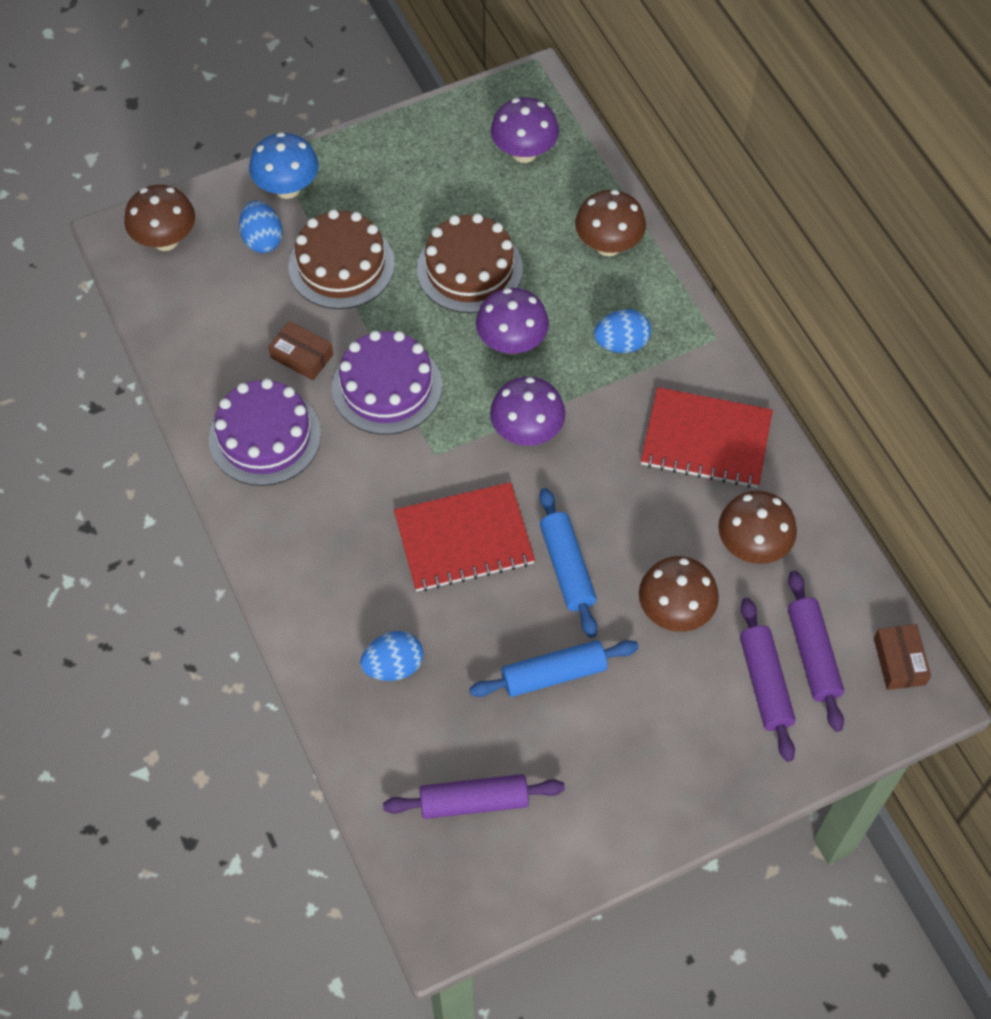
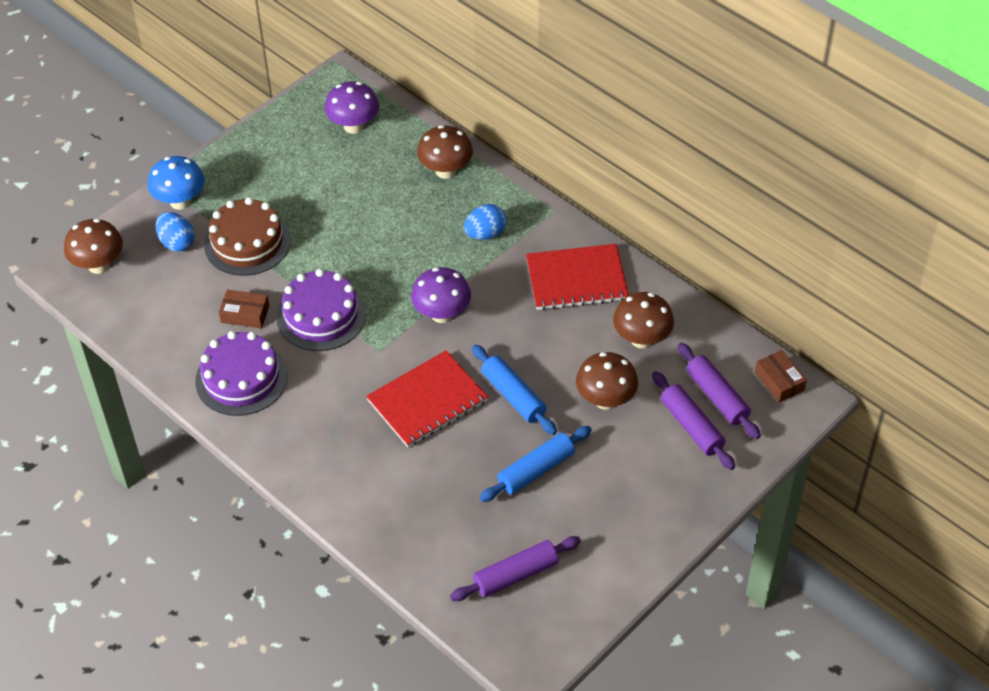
camera: 20 degrees left, 10 degrees down
(393, 666) = (413, 504): blue egg -> none
(469, 269) = (348, 217): brown cake -> none
(512, 343) = (403, 257): purple mushroom -> none

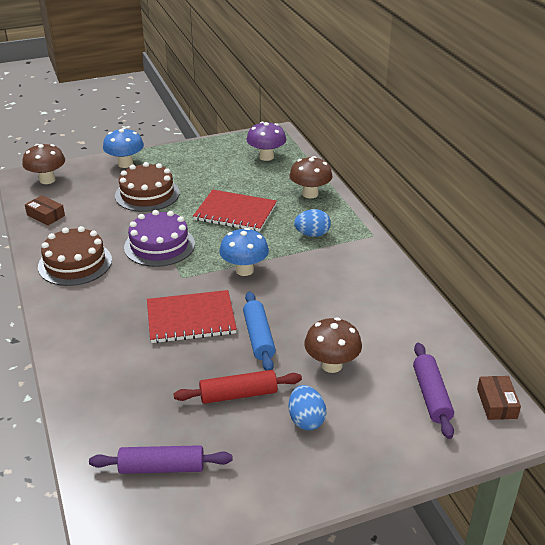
camera: 25 degrees right, 15 degrees down
(177, 243) = (104, 182): blue egg -> blue egg (306, 420)
(241, 378) = (75, 263): purple cake -> brown cake
(245, 314) = (111, 230): brown box -> brown box (46, 215)
(442, 314) = (244, 270): purple mushroom -> blue mushroom
(536, 470) = (238, 395): blue rolling pin -> red rolling pin
(576, 279) = (362, 280): red notebook -> red notebook (235, 212)
(641, 339) = (390, 334): brown mushroom -> none
(691, 426) = (394, 410): purple rolling pin -> none

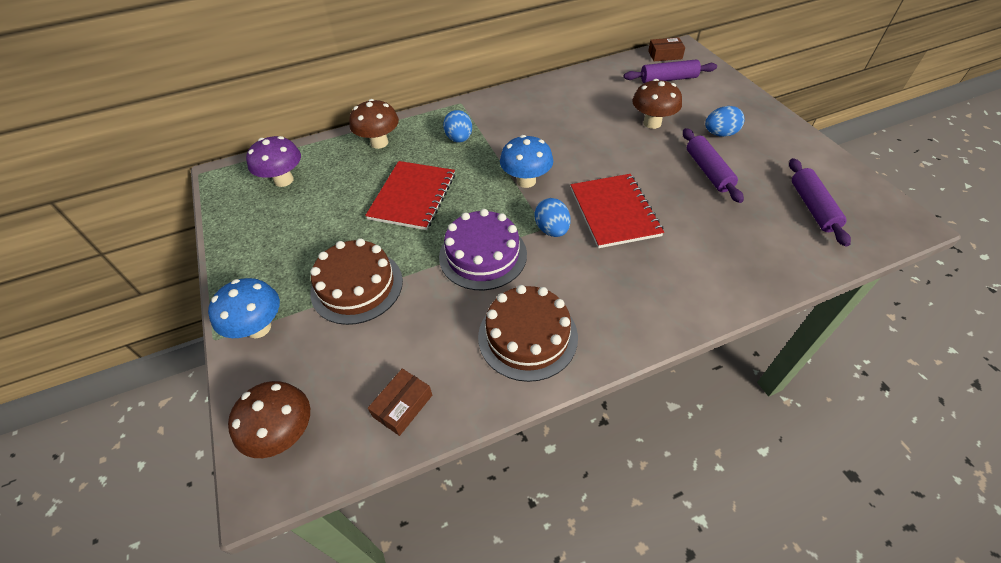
camera: 90 degrees left, 15 degrees up
(178, 281) = (552, 230): none -> blue egg
(238, 395) = (708, 171): red rolling pin -> purple rolling pin
(259, 337) = (629, 164): blue rolling pin -> none

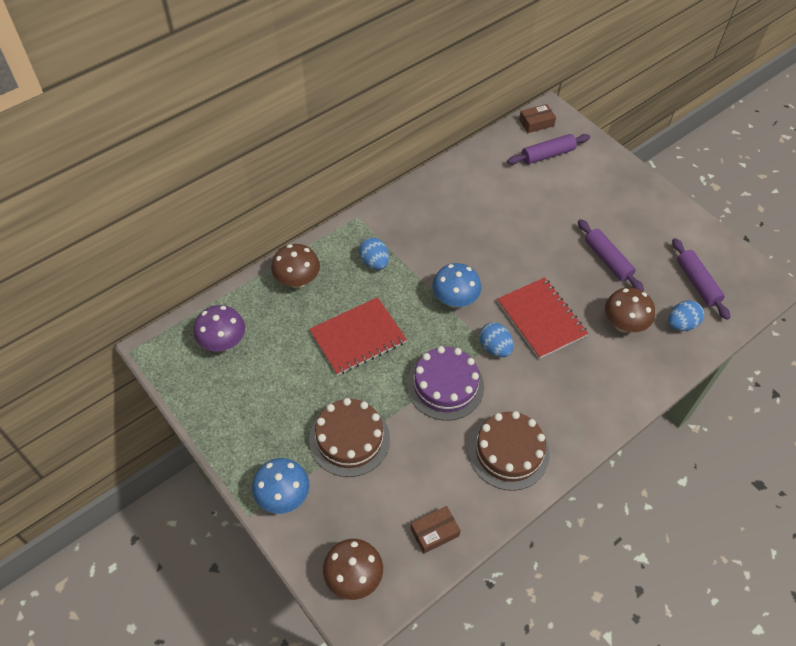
camera: 20 degrees left, 5 degrees up
(402, 406) = (434, 532): brown box -> brown box turned 45 degrees clockwise
(412, 196) = (358, 337): red notebook -> red notebook turned 60 degrees clockwise
(652, 123) = (546, 213): brown mushroom -> brown mushroom (623, 324)
(720, 134) = (608, 216): blue egg -> blue egg (681, 324)

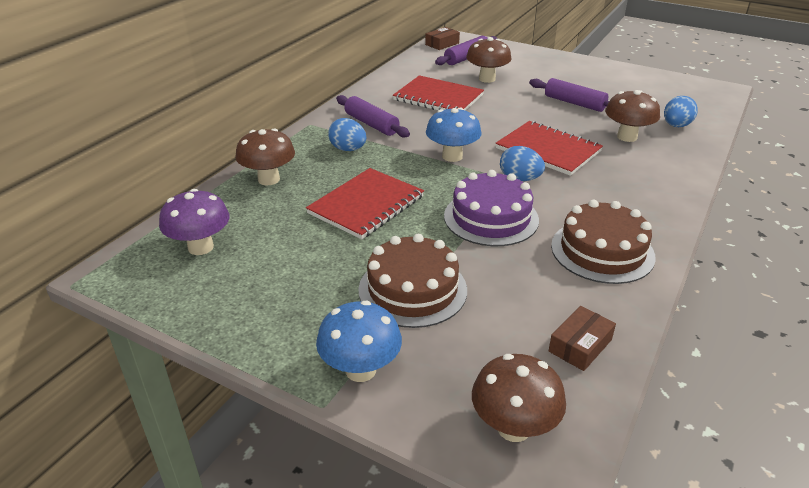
camera: 20 degrees left, 20 degrees down
(486, 212) = (438, 97): none -> red notebook
(547, 196) = (487, 79): none -> brown mushroom
(697, 283) = (663, 100): purple rolling pin -> purple rolling pin (371, 124)

